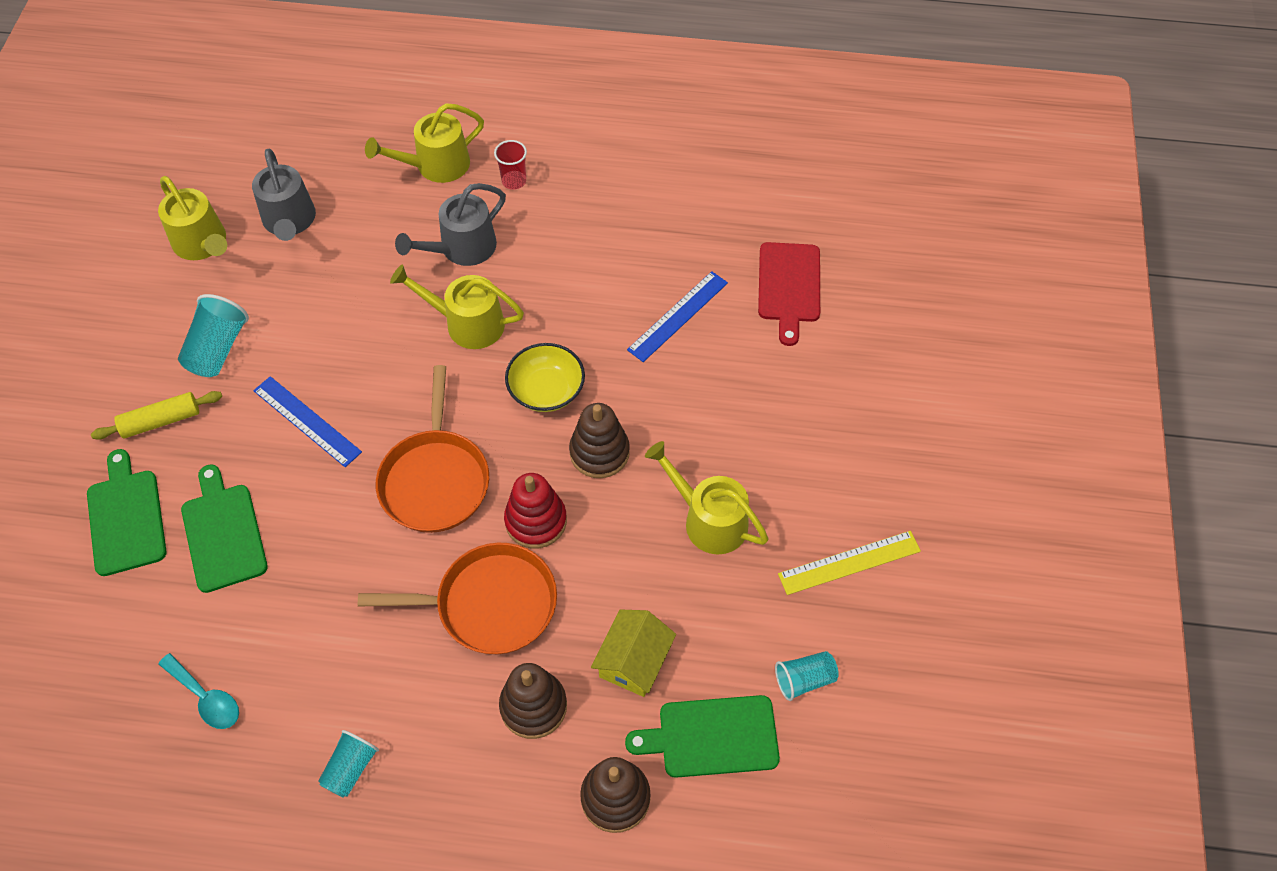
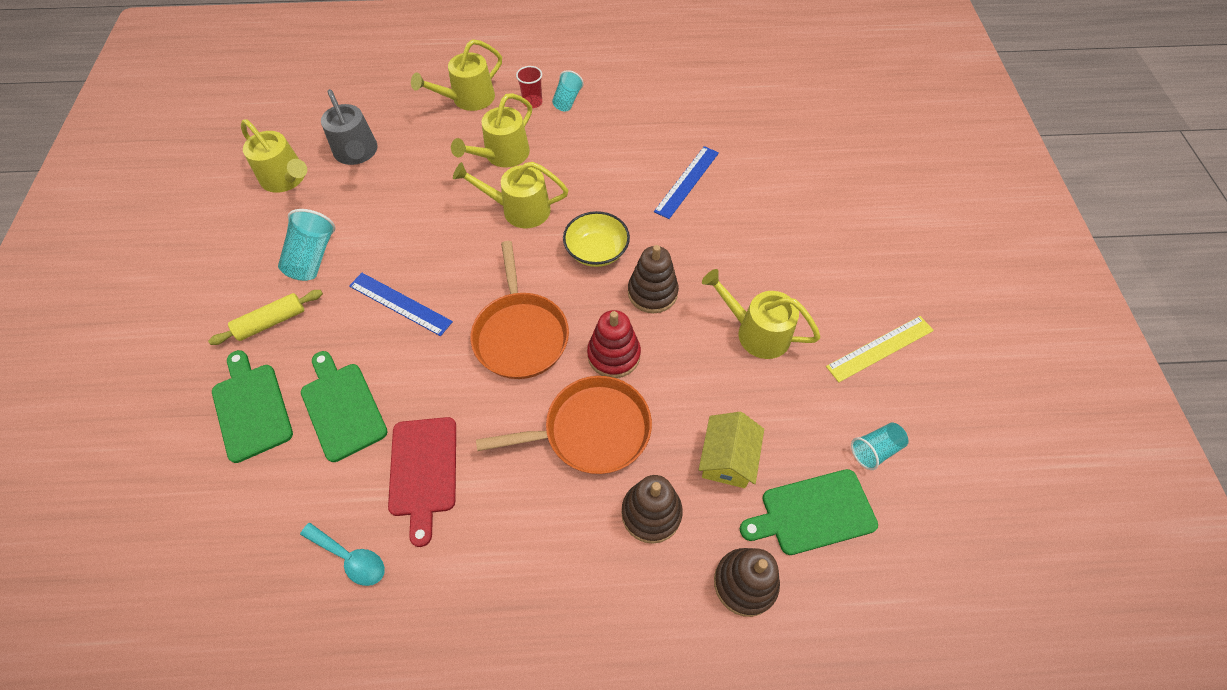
camera: 10 degrees left, 0 degrees up
(350, 768) = (498, 600): turquoise cup -> turquoise cup (567, 100)
(462, 248) = (502, 155): grey watering can -> yellow watering can
(789, 287) = (766, 149): red cutting board -> red cutting board (423, 471)

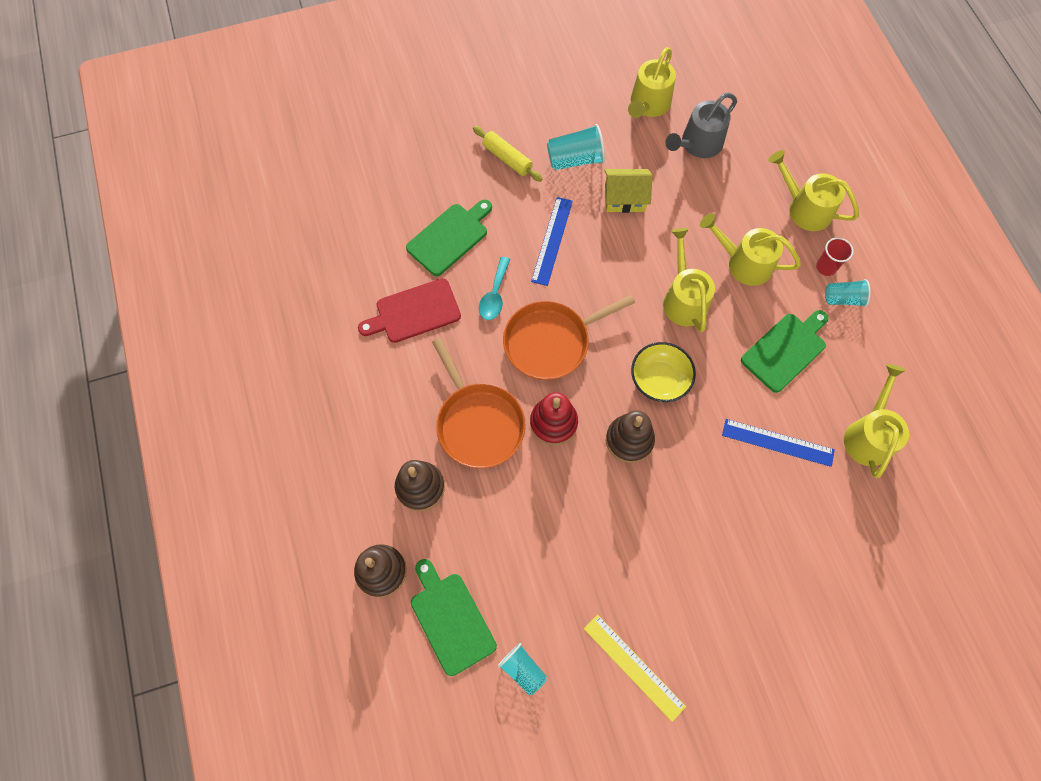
camera: 75 degrees right, 10 degrees up
(251, 408) = (433, 179): green cutting board -> green cutting board (785, 350)
(351, 558) = (341, 289): turquoise spoon -> turquoise spoon (494, 295)
(727, 458) = (481, 539): yellow house -> yellow house (624, 198)
(756, 332) = (615, 544): yellow watering can -> yellow watering can (868, 435)

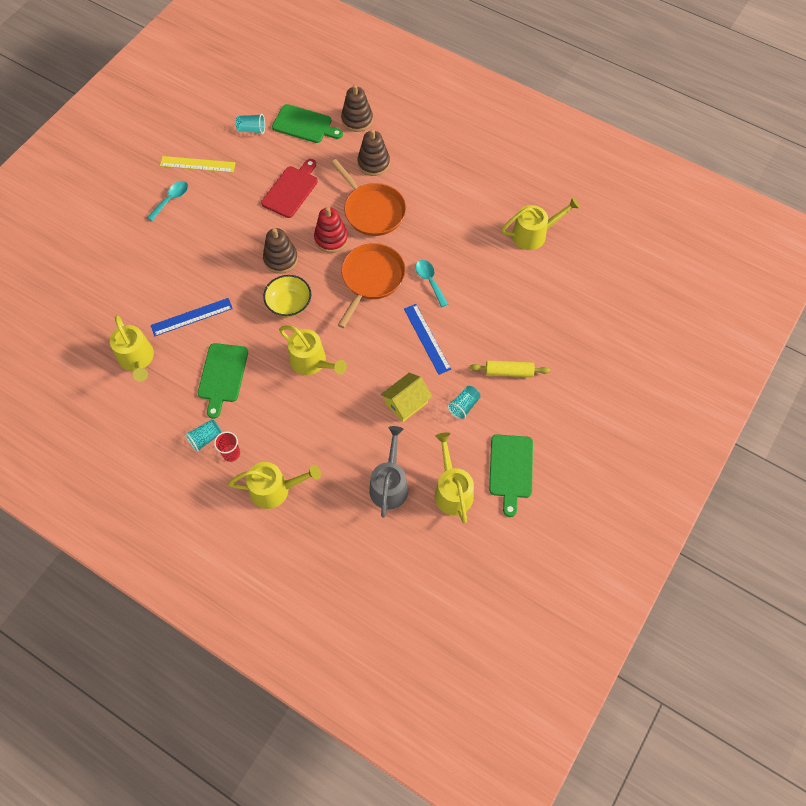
camera: 140 degrees right, 5 degrees down
(414, 312) = (466, 239): red cutting board -> red cutting board (291, 190)
(449, 237) = (491, 294): green cutting board -> green cutting board (511, 469)
(478, 423) = (372, 210): orange pan -> orange pan turned 150 degrees counterclockwise
(575, 159) = (464, 406): turquoise cup -> turquoise cup, size x0.66
(703, 633) = (171, 199): none -> turquoise spoon
(744, 263) = (290, 415): yellow watering can -> yellow watering can (533, 234)

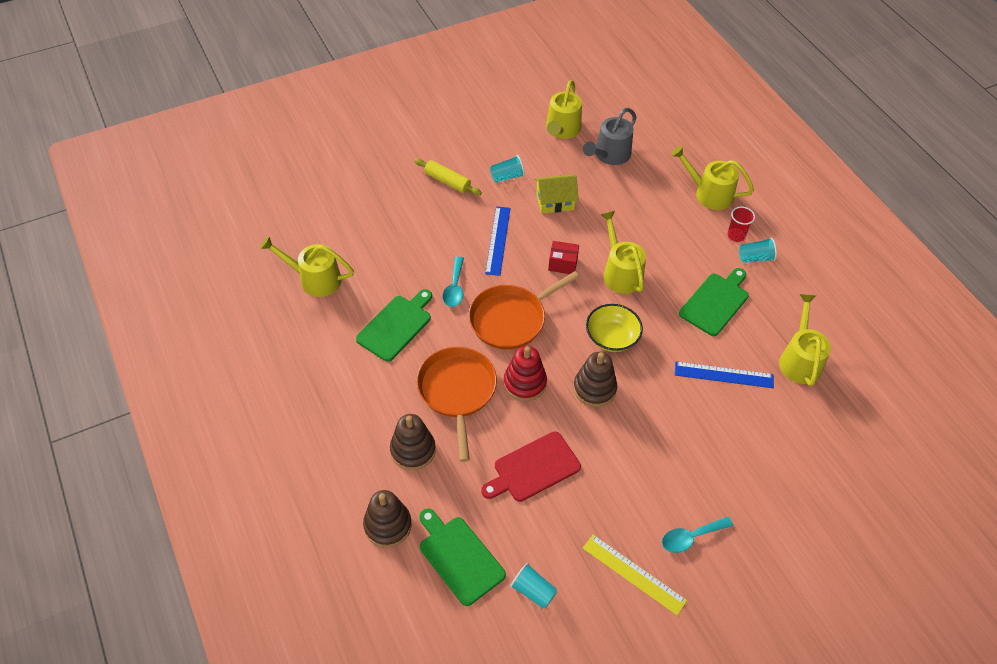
camera: 150 degrees left, 10 degrees down
(362, 345) = (562, 264): none -> red box
(511, 469) = (505, 121): green cutting board -> green cutting board (396, 326)

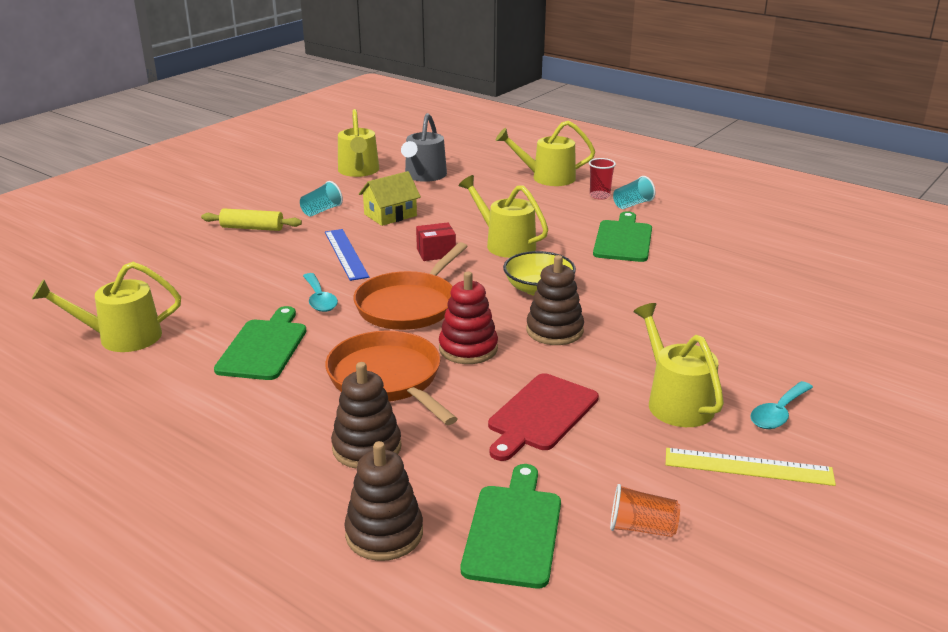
camera: 25 degrees left, 25 degrees down
(459, 557) = (513, 531): green cutting board -> green cutting board turned 75 degrees clockwise
(533, 591) = (642, 528): turquoise cup -> orange cup
(724, 375) = (682, 284): blue ruler -> none
(799, 360) = (744, 255): yellow watering can -> yellow watering can (676, 402)

